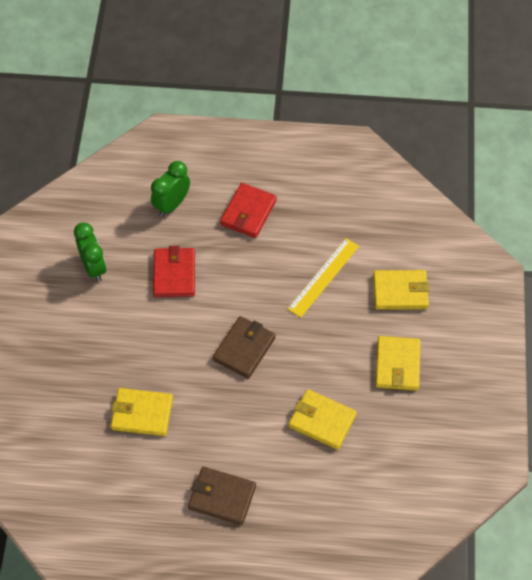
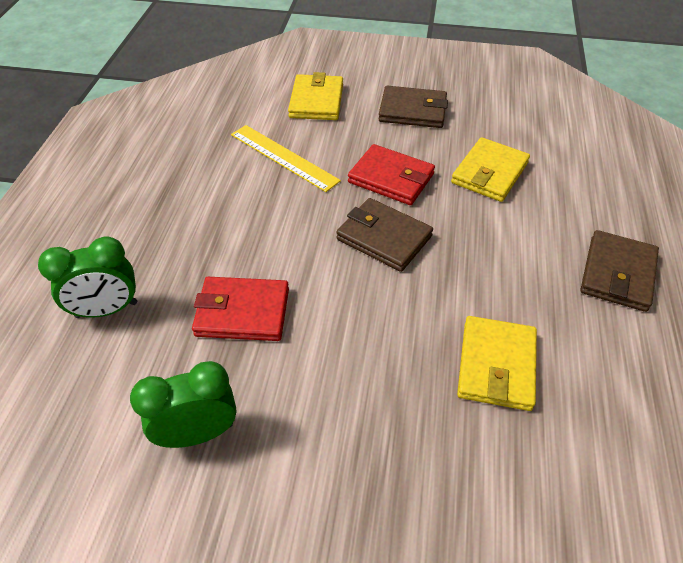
camera: 85 degrees left, 10 degrees down
(172, 204) = (107, 310): green clock -> green clock turned 60 degrees counterclockwise
(248, 212) = (158, 220): red wallet -> red wallet (391, 178)
(397, 365) = (412, 111): yellow wallet -> brown wallet

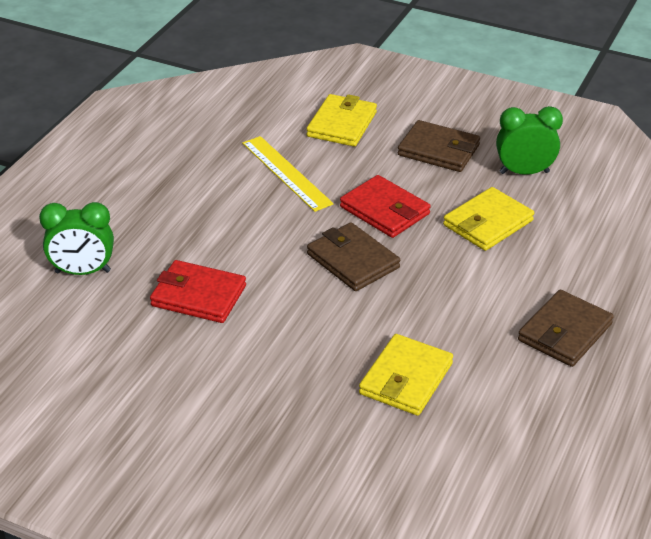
camera: 15 degrees right, 10 degrees down
(198, 433) = (131, 374): green clock -> green clock (524, 172)

